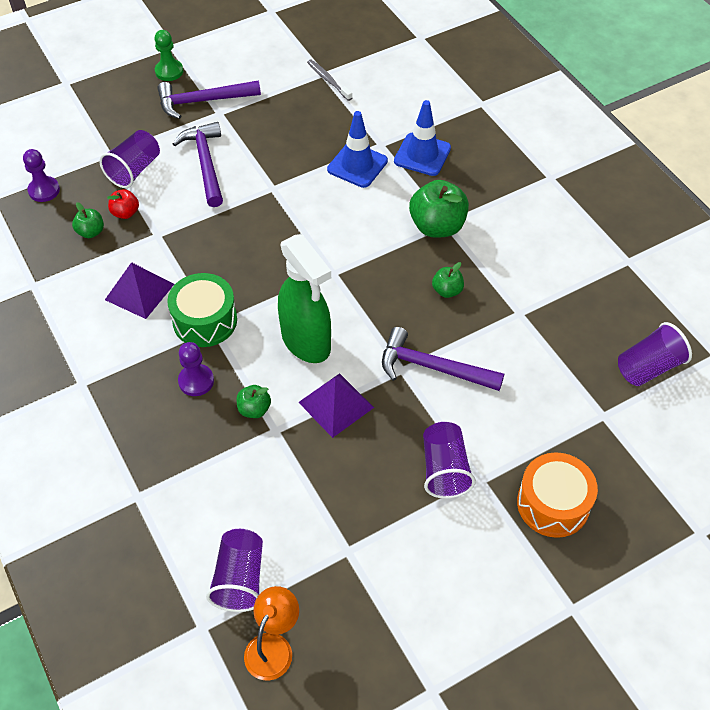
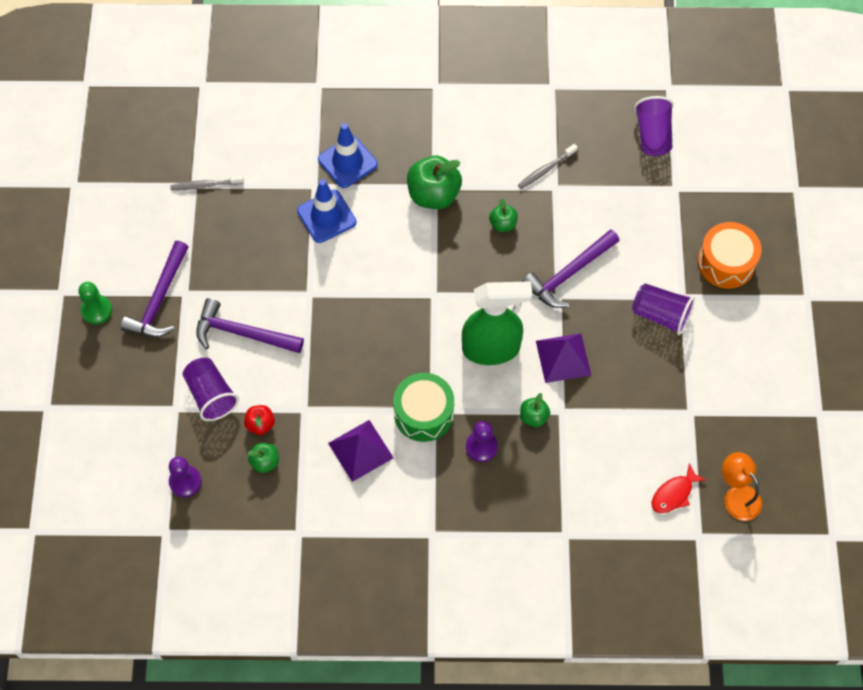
camera: 60 degrees left, 10 degrees up
(240, 579) = (674, 494): purple cup -> red fish
(533, 297) = (546, 169): none -> grey toothbrush

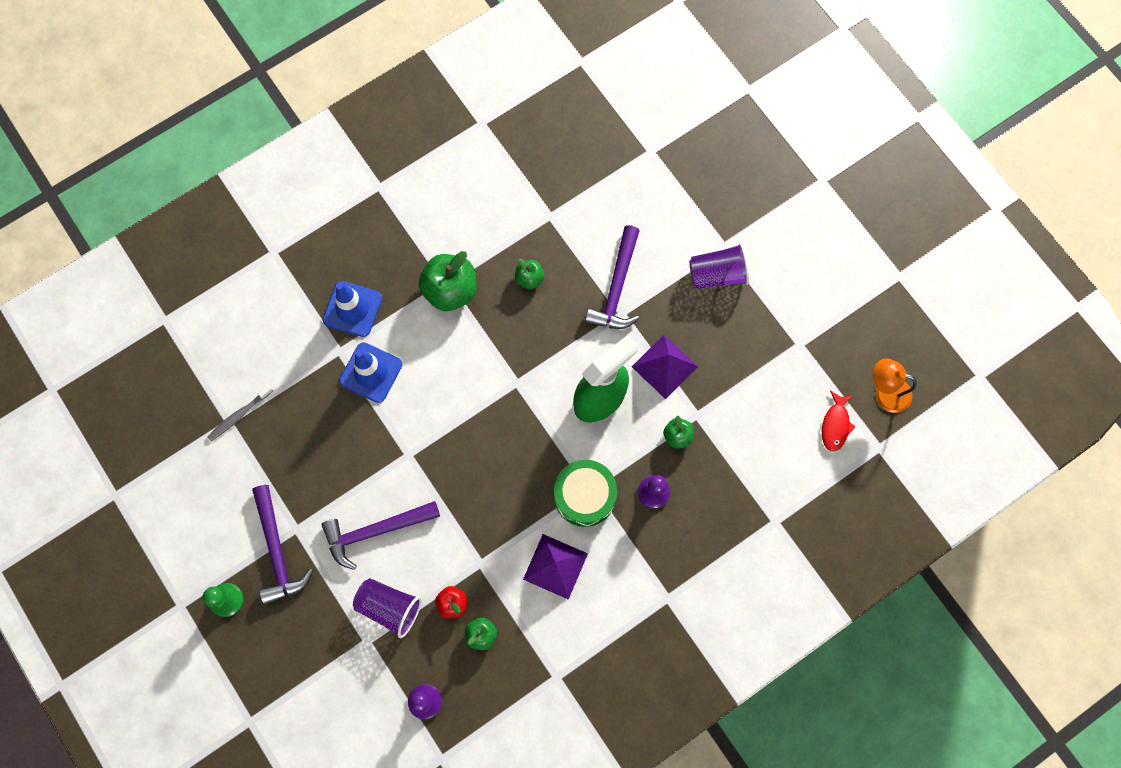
camera: 35 degrees left, 10 degrees up
(546, 169) = (530, 204): grey toothbrush -> none
(653, 135) = (598, 114): purple cup -> none
(726, 262) = (737, 192): orange drum -> none

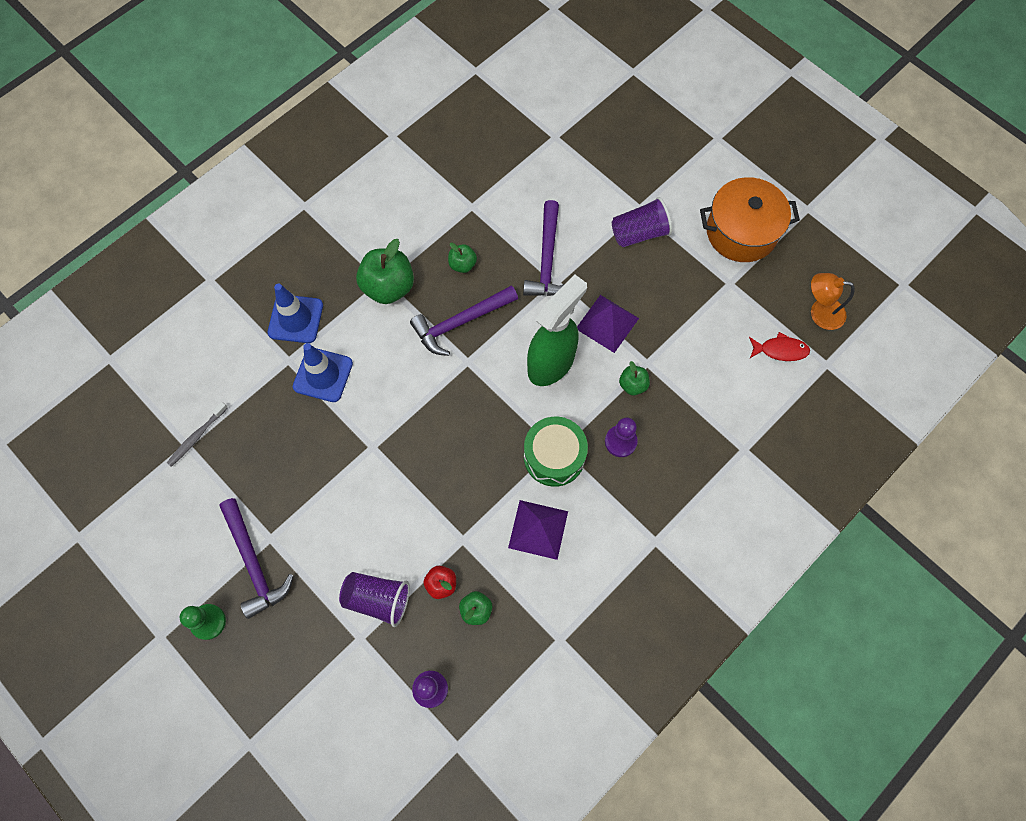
camera: 10 degrees left, 5 degrees down
(375, 531) = (351, 526): purple hammer -> purple hammer (460, 322)
(823, 290) = (741, 232): none -> orange pot
(835, 425) = (780, 350): red fish -> red fish turned 90 degrees counterclockwise

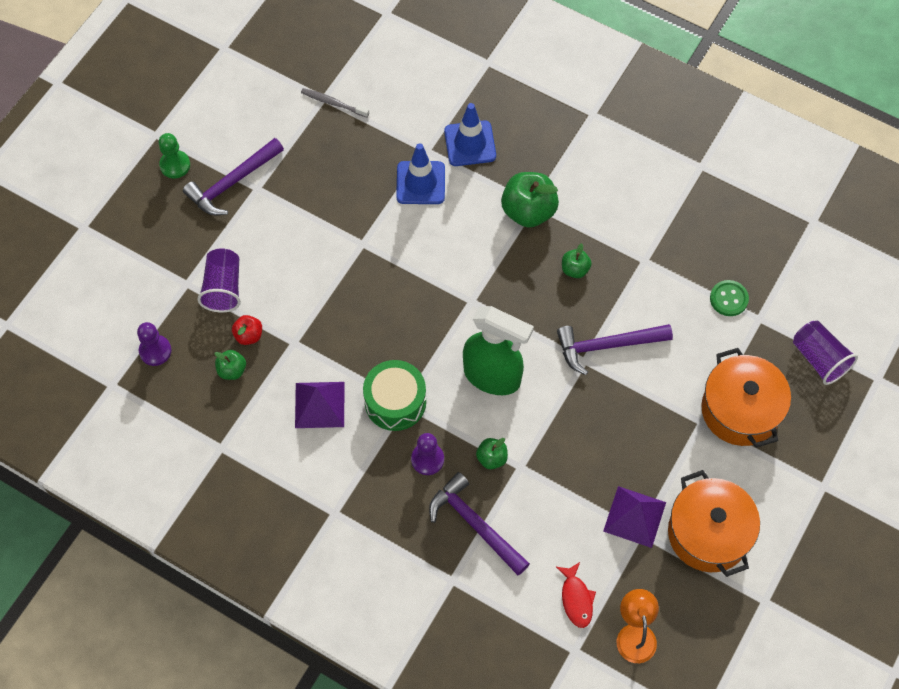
camera: 75 degrees right, 5 degrees down
(460, 322) = (510, 284): purple hammer -> purple hammer (475, 524)
(529, 153) = (728, 299): none -> green button
(607, 323) = (553, 419): purple pyramid -> purple pyramid (634, 516)
(635, 175) = (740, 410): none -> orange pot
(639, 233) = (669, 428): purple cup -> purple cup (819, 359)

